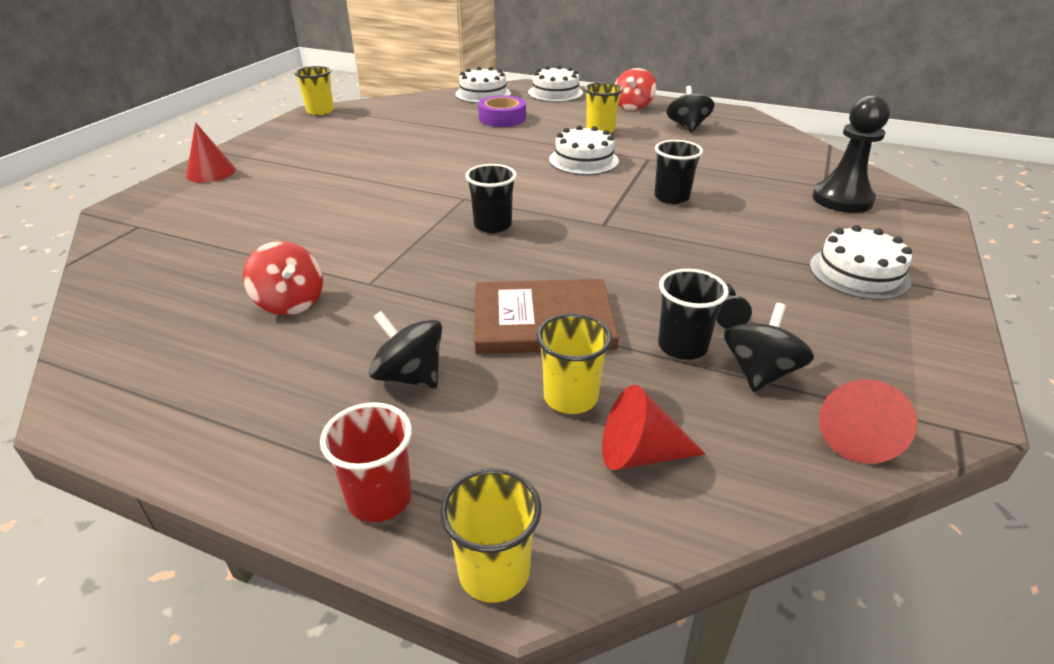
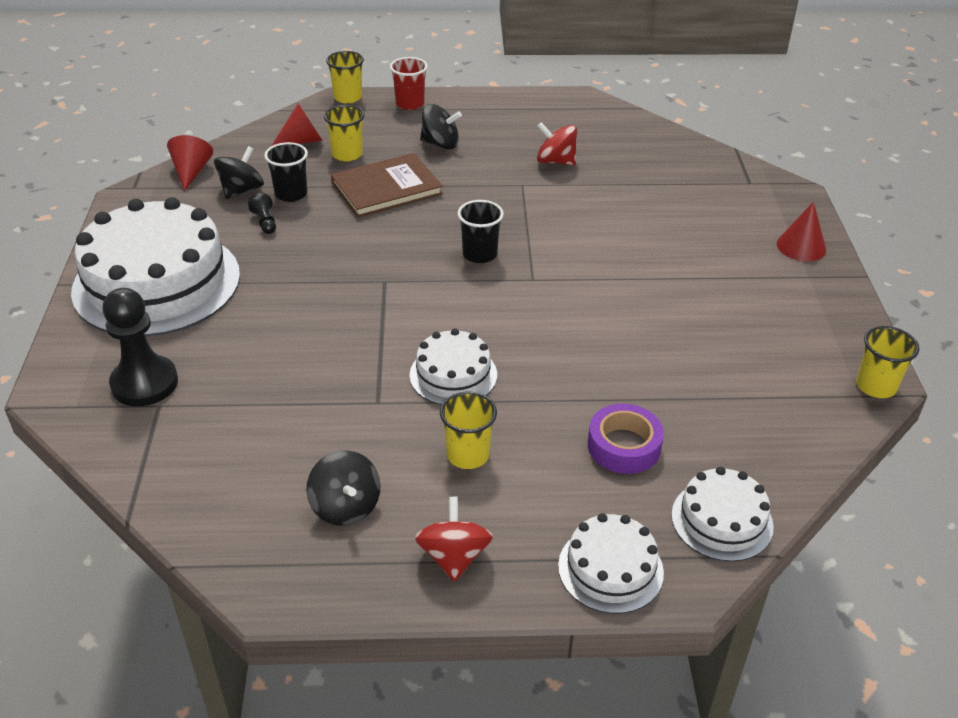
camera: 155 degrees right, 5 degrees up
(671, 197) = (331, 335): black cup -> none
(760, 373) = (241, 190): black spinning top -> black spinning top turned 150 degrees counterclockwise
(859, 273) = (157, 283): white cake -> white cake, size x2.05

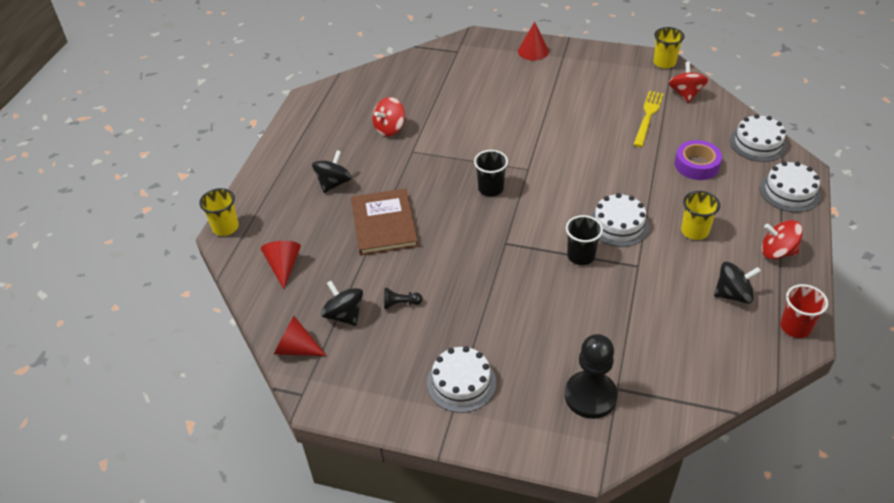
camera: 70 degrees left, 5 degrees up
(157, 283) = (461, 382): white cake -> white cake, size x0.49
(291, 194) = (365, 283): black cup -> black cup (581, 256)
(347, 154) = (321, 240): yellow cup -> none
(410, 104) = (260, 190): red cup -> red cup (795, 327)
(716, 380) = (648, 116): none -> yellow fork
(804, 419) = (685, 94): none -> red spinning top

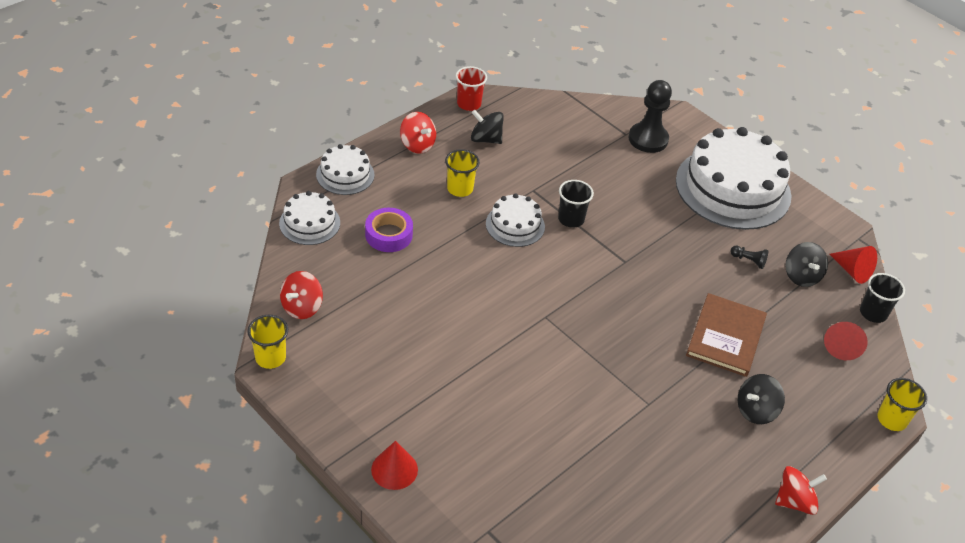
camera: 155 degrees left, 0 degrees up
(389, 129) = (656, 449): red spinning top -> red spinning top (794, 501)
(461, 382) = (733, 188): white cake -> white cake, size x2.05
(490, 188) = (598, 316): black cup -> black cup (873, 313)
(648, 116) = (370, 304): yellow fork -> none

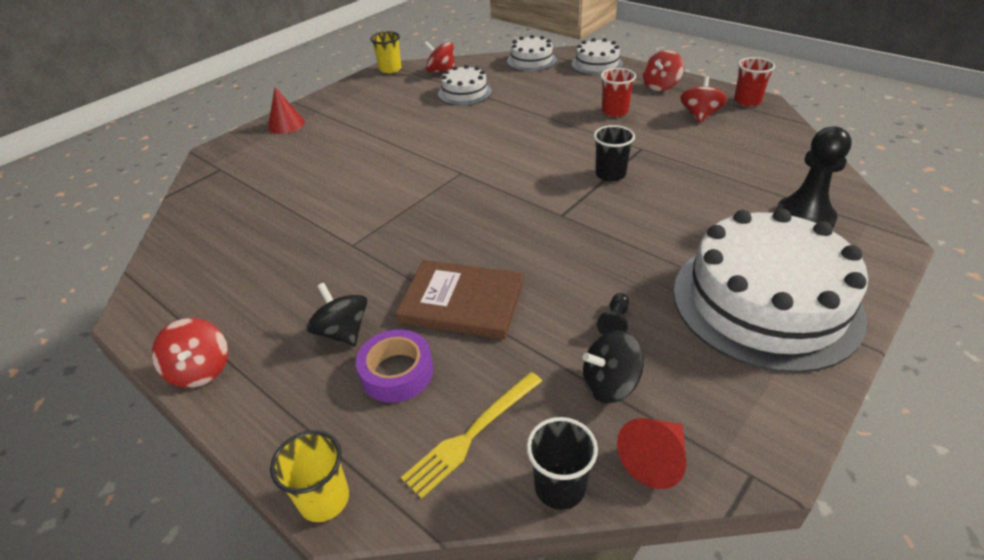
camera: 90 degrees right, 5 degrees down
(388, 235) = (534, 90): purple tape -> purple tape (397, 372)
(460, 189) = (615, 111): yellow cup -> red cup
(486, 139) = (700, 115): black spinning top -> red spinning top
(515, 225) = (581, 144): white cake -> white cake (464, 92)
(842, 346) = (472, 434): red cone -> yellow fork

